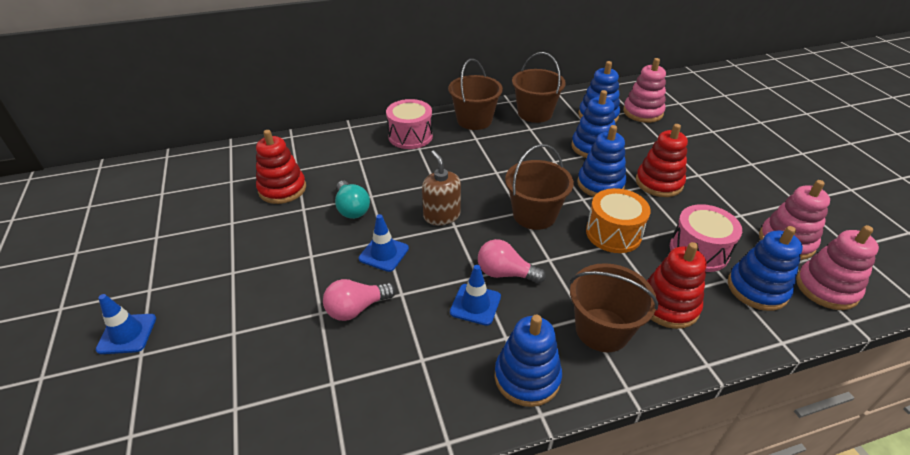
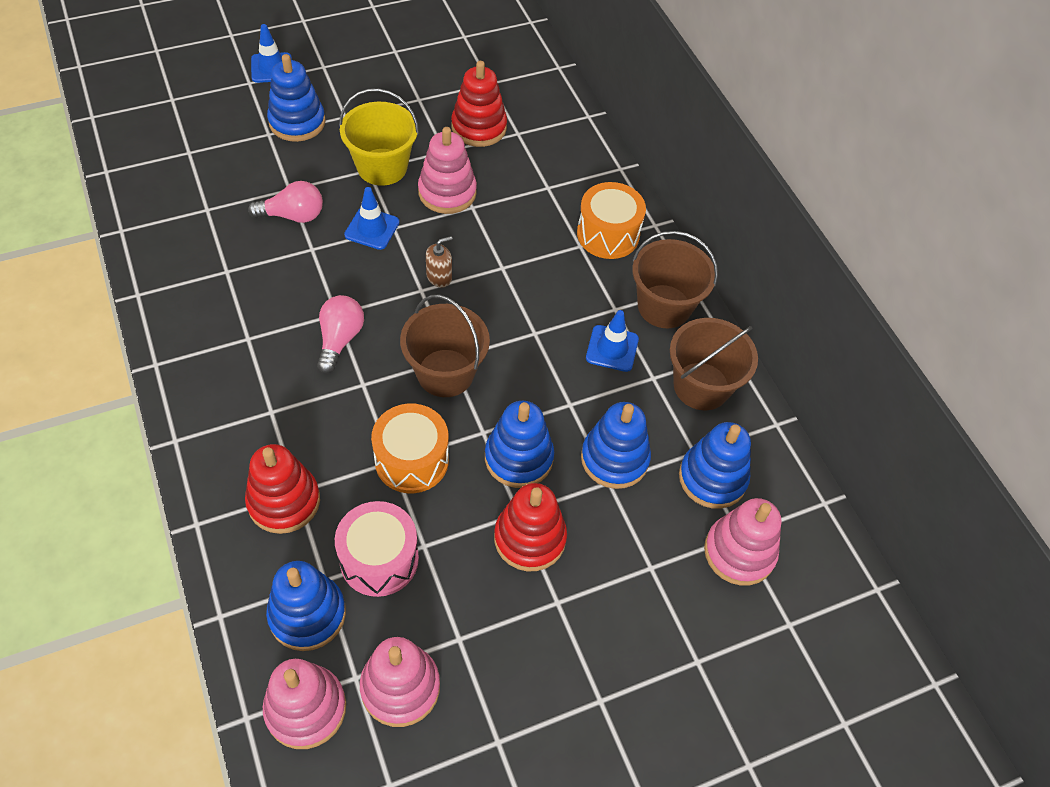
camera: 80 degrees right, 15 degrees up
(310, 247) = (382, 167): none -> yellow bucket
(352, 209) = (447, 192): turquoise light bulb -> pink stacking toy
(357, 308) = (293, 215): pink light bulb -> pink light bulb turned 120 degrees clockwise
(410, 136) = (608, 234): pink drum -> orange drum
(441, 215) = (439, 277): brown soap dispenser -> brown soap dispenser, size x0.64
(475, 304) = (294, 312): blue traffic cone -> blue traffic cone (612, 348)
(527, 377) = (197, 354): blue stacking toy -> blue stacking toy (297, 122)
(602, 330) = (252, 427): brown bucket -> none

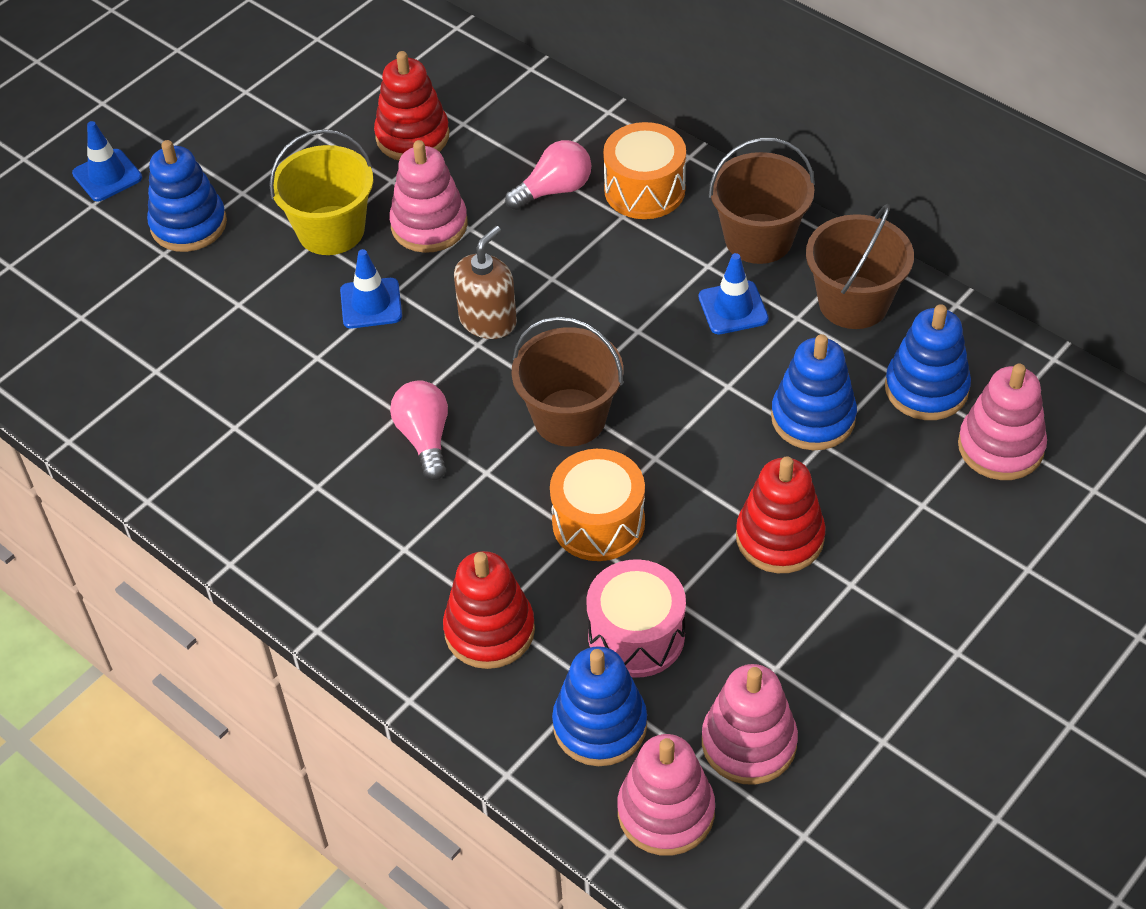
camera: 20 degrees left, 5 degrees down
(293, 215) = (266, 331): pink light bulb -> pink light bulb (554, 190)
(439, 277) = (488, 320): brown soap dispenser -> brown soap dispenser, size x1.57
(518, 458) = (711, 465): blue stacking toy -> none

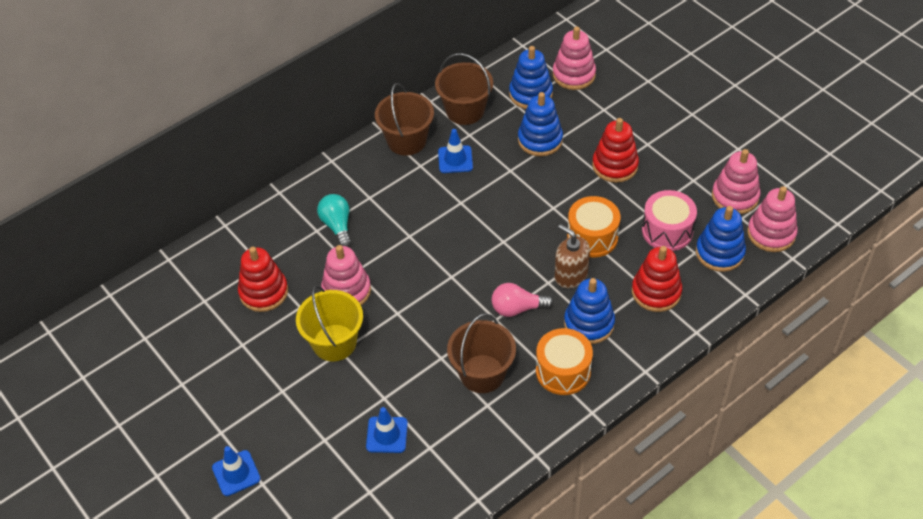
camera: 80 degrees left, 0 degrees up
(188, 224) = (302, 423): blue stacking toy -> blue stacking toy (589, 323)
(371, 303) = (404, 326): blue traffic cone -> blue traffic cone (387, 435)
(488, 320) = (434, 269): brown soap dispenser -> brown soap dispenser (570, 275)
(554, 190) = (337, 226): pink light bulb -> turquoise light bulb
(569, 417) = (517, 240): brown bucket -> brown bucket (482, 374)
(644, 190) = (351, 184): orange drum -> orange drum (563, 371)

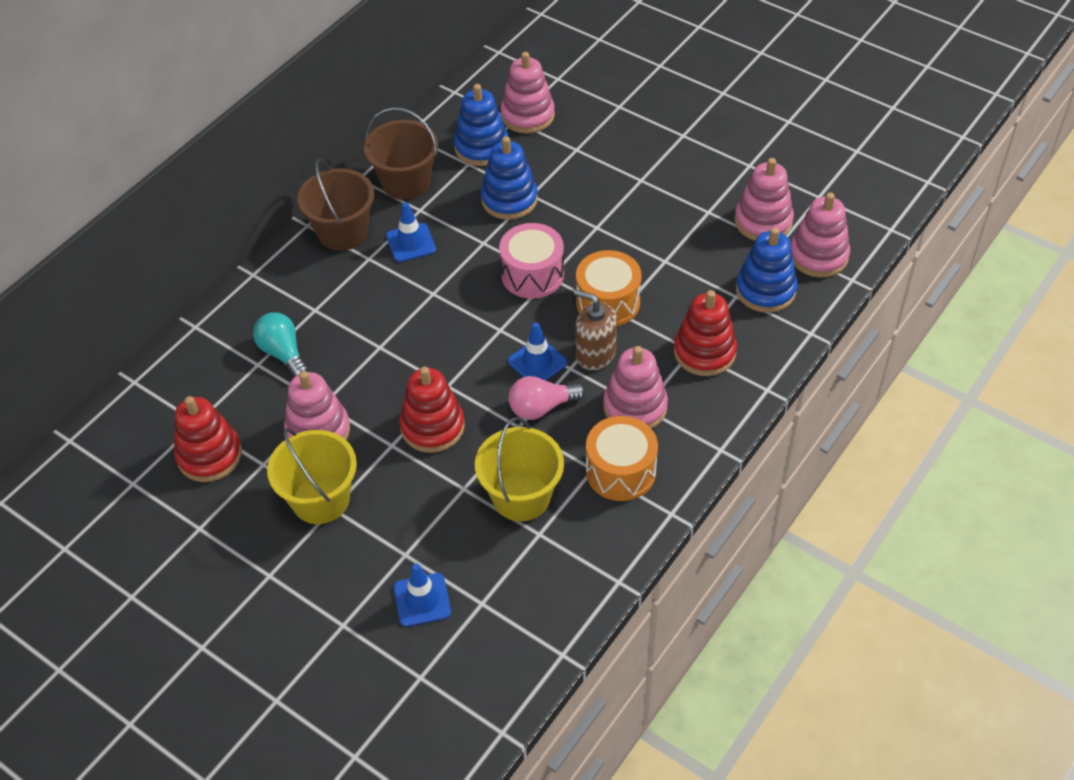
camera: 15 degrees left, 0 degrees up
(236, 473) = (237, 695): blue traffic cone -> blue traffic cone (537, 362)
(482, 374) = (521, 496): brown bucket -> yellow bucket
(589, 323) = (635, 407): blue stacking toy -> pink stacking toy
(615, 165) = (609, 213): red stacking toy -> red stacking toy (432, 427)
(667, 231) = (695, 277): pink drum -> pink drum (532, 274)

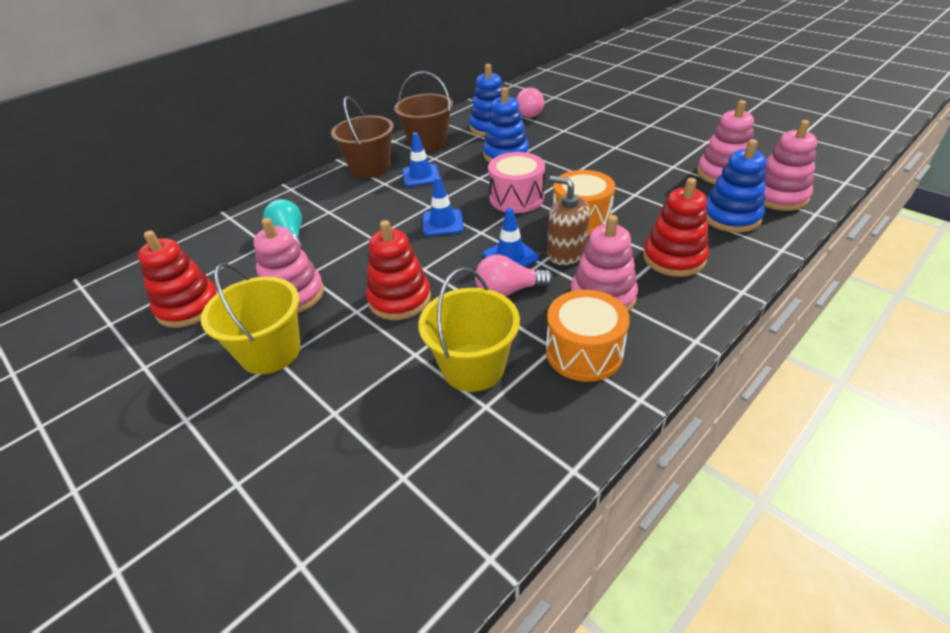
camera: 10 degrees right, 10 degrees down
(422, 600) = (335, 465): blue traffic cone -> blue traffic cone (442, 223)
(527, 115) = (528, 113): pink stacking toy -> pink light bulb

